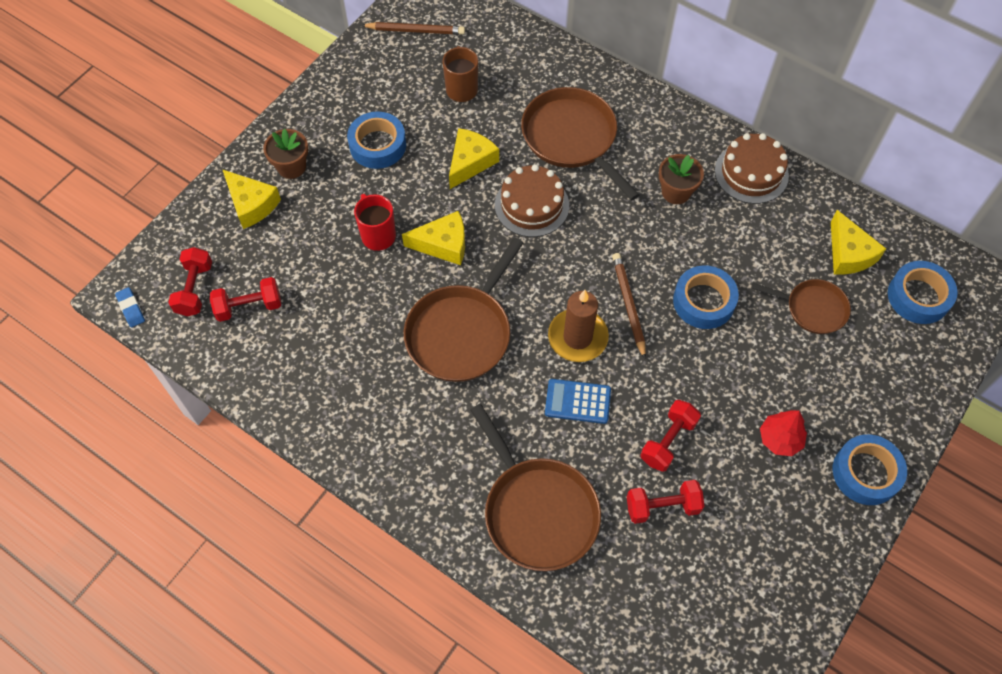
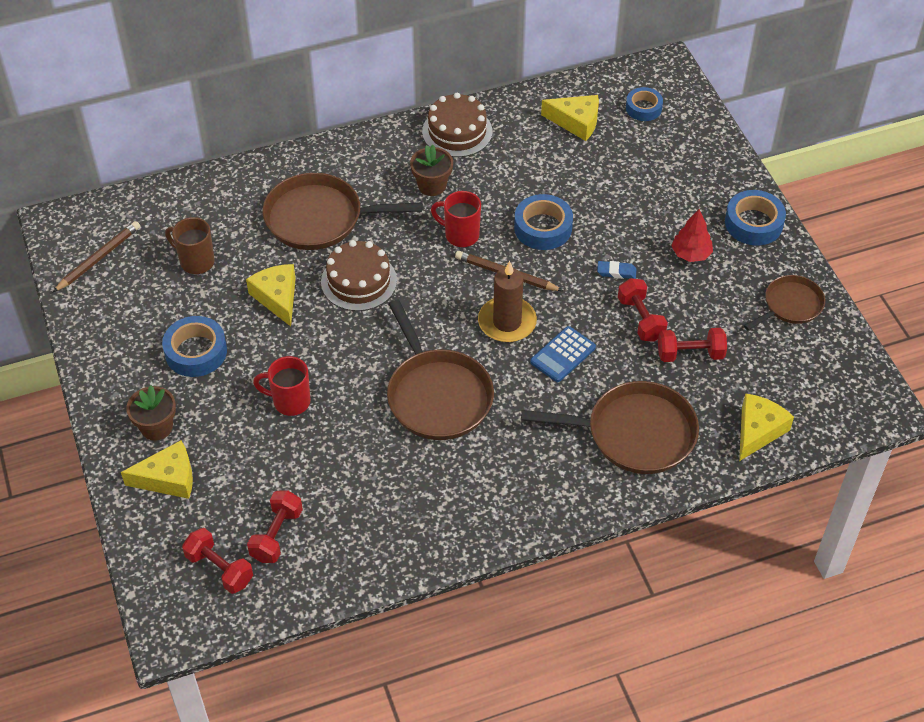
camera: 55 degrees left, 10 degrees down
(131, 309) = (194, 631): blue eraser -> blue eraser (616, 272)
(443, 244) = (341, 361): yellow cheese -> yellow cheese (758, 431)
(641, 245) = (460, 235): none -> red mug
(662, 506) = (690, 354): red dumbbell -> red dumbbell turned 60 degrees clockwise
(813, 308) = (603, 170): brown pan -> brown pan (790, 305)
(918, 296) = (643, 108): blue tape -> blue tape, size x0.67

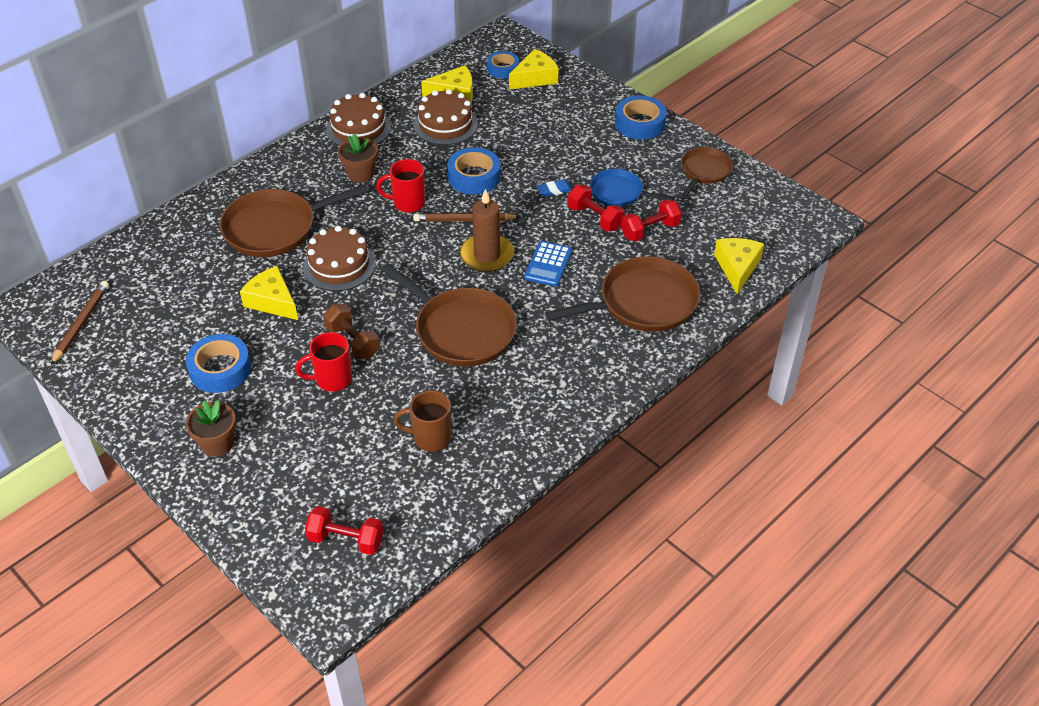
camera: 25 degrees left, 5 degrees down
(168, 478) = (253, 482): yellow cheese -> yellow cheese (535, 78)
(196, 261) = (178, 297): brown mug -> brown mug (430, 438)
(276, 535) = (383, 492): red dumbbell -> none
(329, 368) = (353, 341): none -> brown dumbbell
(547, 156) = (445, 124): none -> brown cake
(683, 298) = (619, 192): none -> blue pan
(691, 254) = (605, 159): red tree -> none

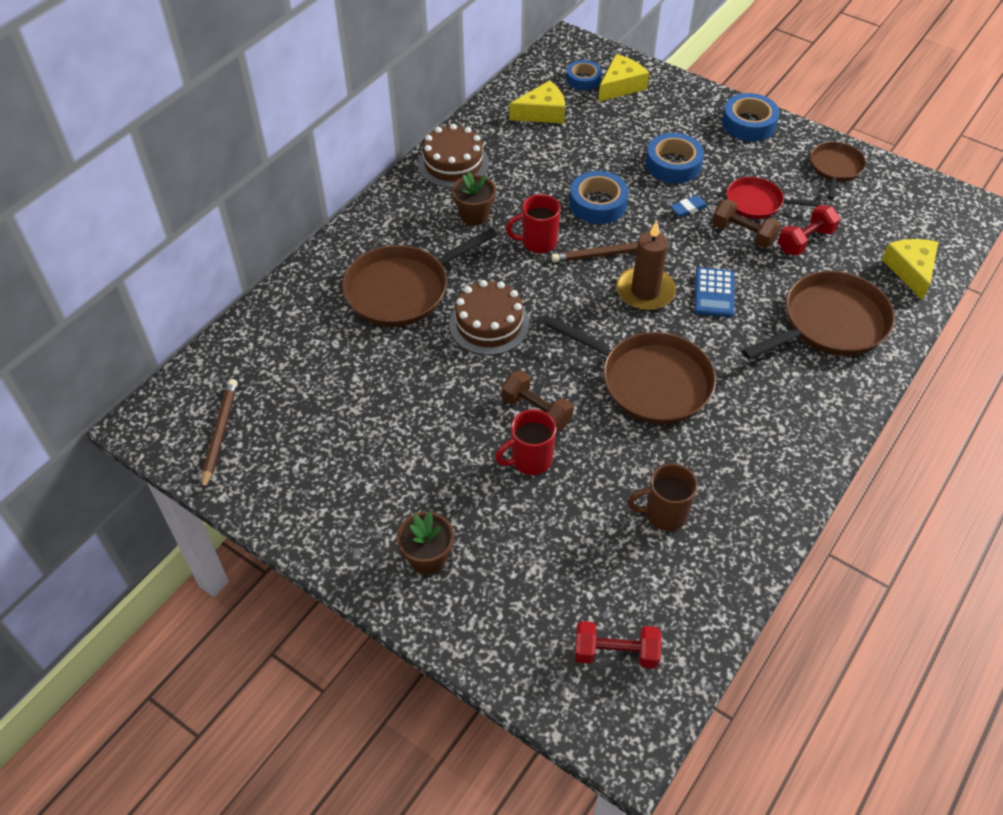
camera: 10 degrees left, 5 degrees up
(220, 369) = (399, 466): blue tape -> blue tape (673, 164)
(272, 301) = (430, 376): yellow cheese -> none
(445, 124) = (545, 148): brown cake -> none
(595, 218) = (743, 234): red dumbbell -> brown dumbbell
(619, 192) = (757, 203): blue pan -> red pan

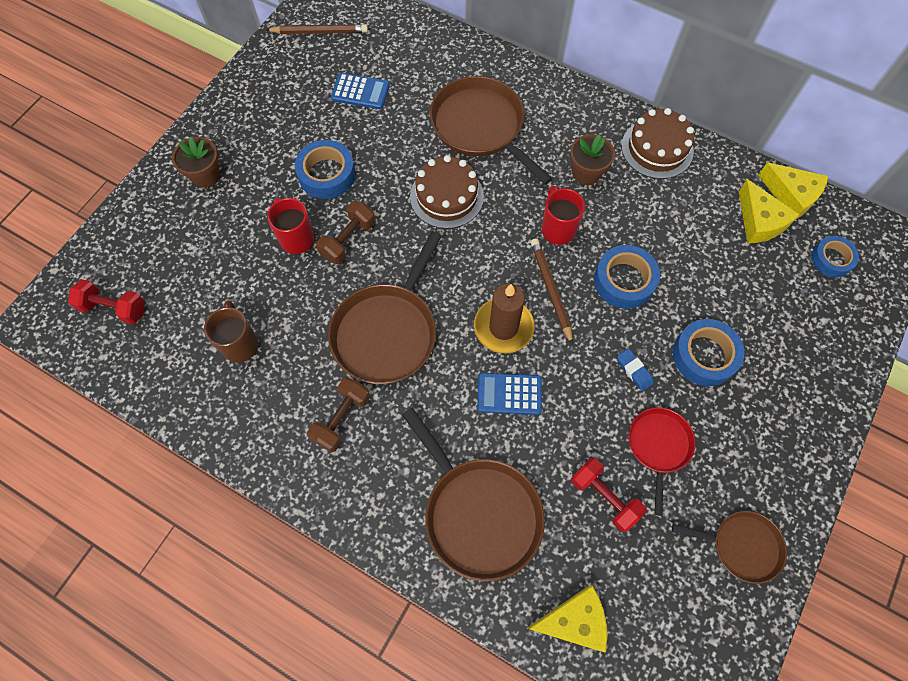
camera: 85 degrees right, 15 degrees up
(328, 394) = (360, 92): none -> blue calculator
(615, 653) = (114, 308): red dumbbell -> red dumbbell turned 75 degrees counterclockwise
(621, 86) = (831, 299): yellow cheese -> yellow cheese (791, 195)
(743, 234) = (603, 427): brown dumbbell -> brown dumbbell (342, 419)
(748, 124) = (802, 444): blue tape -> blue tape (327, 174)

